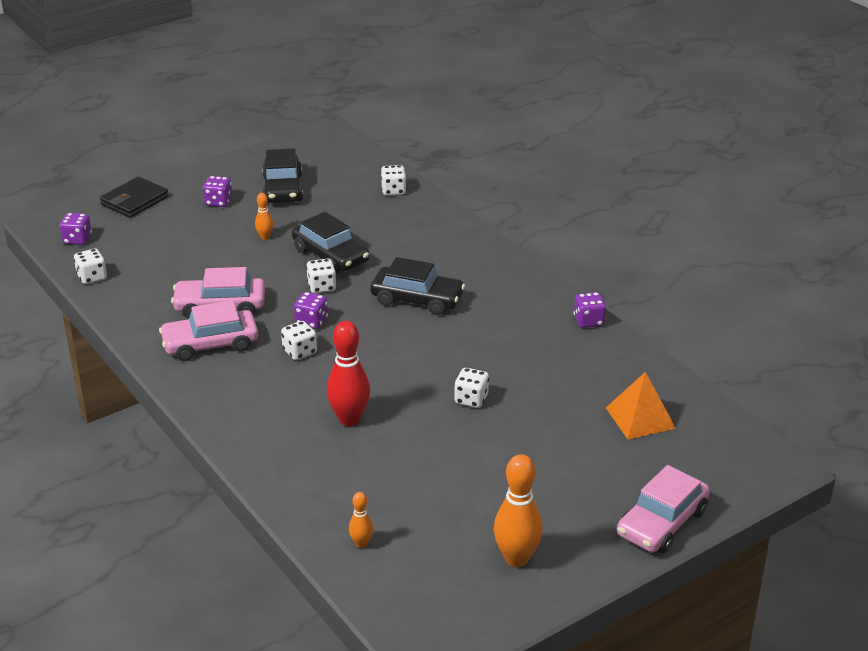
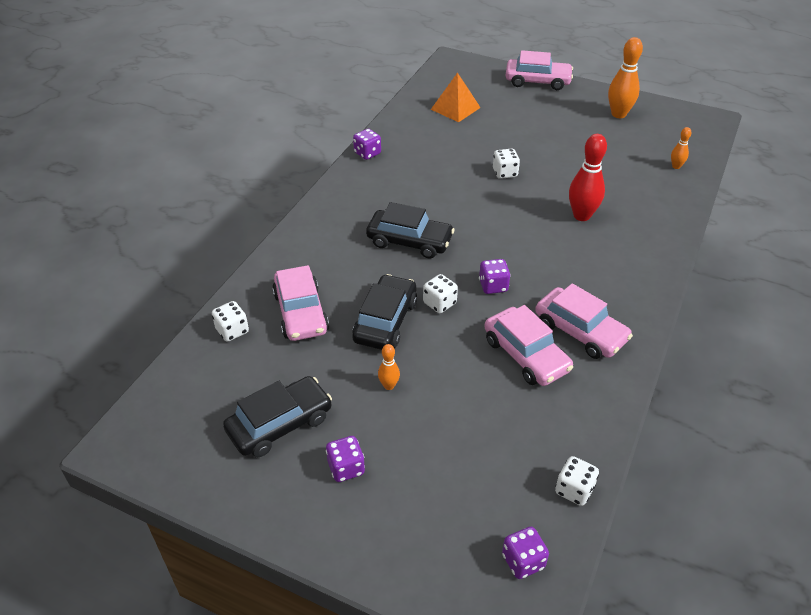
camera: 120 degrees left, 10 degrees up
(134, 201) = (399, 561): black wallet -> none
(300, 352) = (537, 274): white dice -> none
(382, 222) = (301, 312): none -> pink car
(417, 299) = (409, 241): black car -> black car turned 120 degrees clockwise

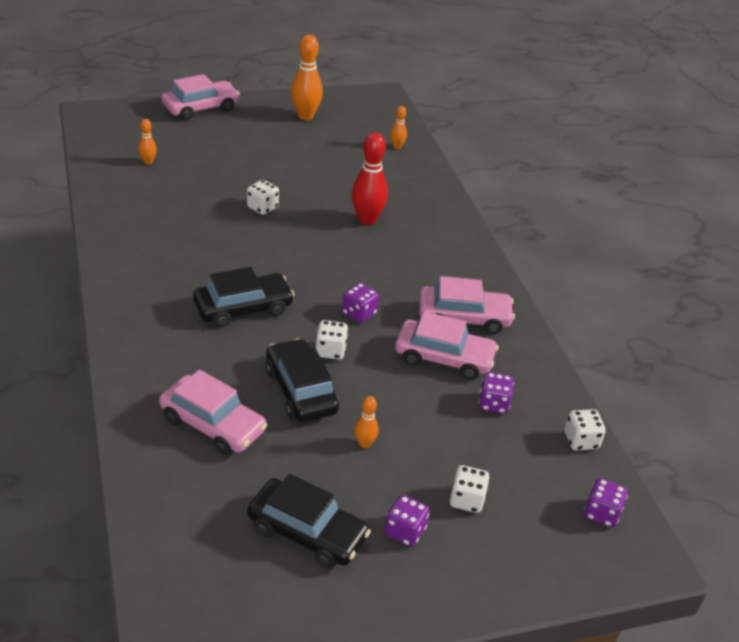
camera: 45 degrees left, 5 degrees down
(232, 331) = (163, 478): white dice -> white dice (466, 500)
(280, 424) = (307, 532): black car -> black car turned 105 degrees clockwise
(367, 153) = (106, 241): purple dice -> purple dice (493, 404)
(455, 108) = (148, 162): orange pyramid -> orange bowling pin

